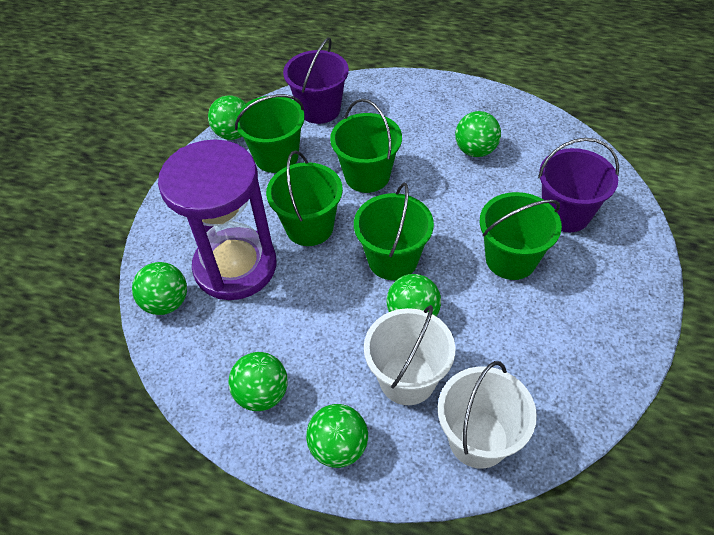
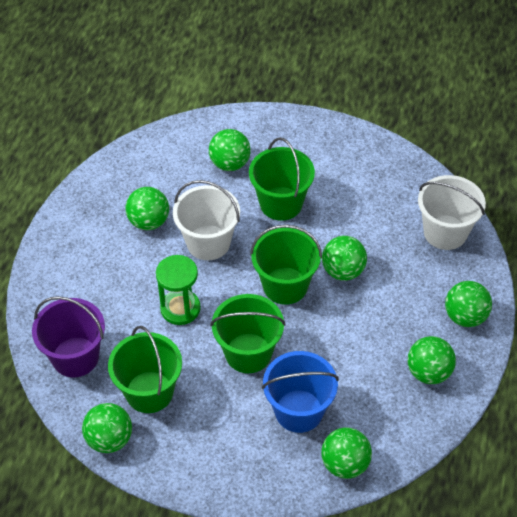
camera: 95 degrees left, 0 degrees up
(235, 266) = (299, 411): purple hourglass -> blue bucket
(367, 176) = (180, 308): green bucket -> green hourglass
(407, 379) = (402, 274): white bucket -> white bucket (208, 242)
(565, 214) = (230, 163): purple bucket -> green ball

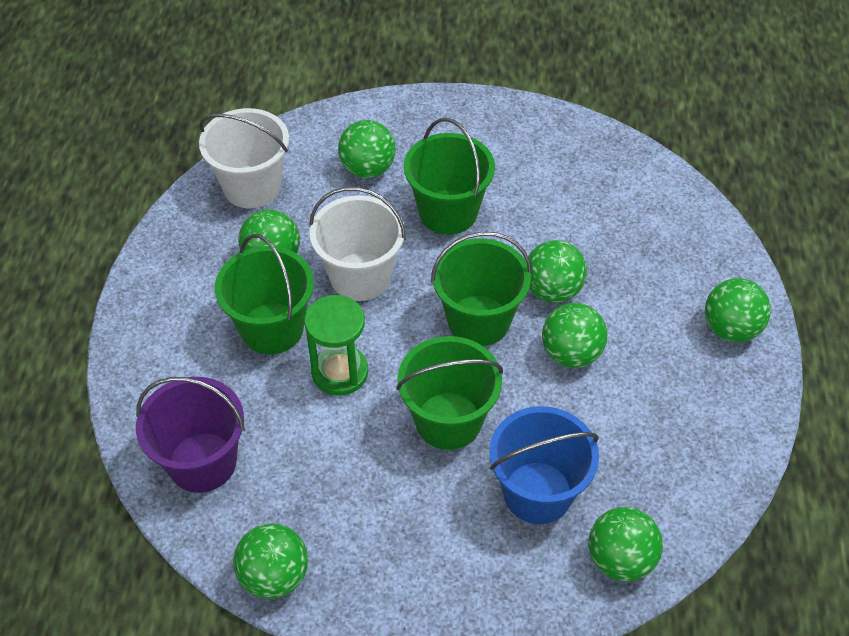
camera: 10 degrees left, 0 degrees up
(149, 392) = (319, 497): green bucket -> green bucket (272, 328)
(428, 372) = (702, 411): green ball -> green ball (571, 353)
(445, 232) = (675, 221): white bucket -> white bucket (252, 186)

